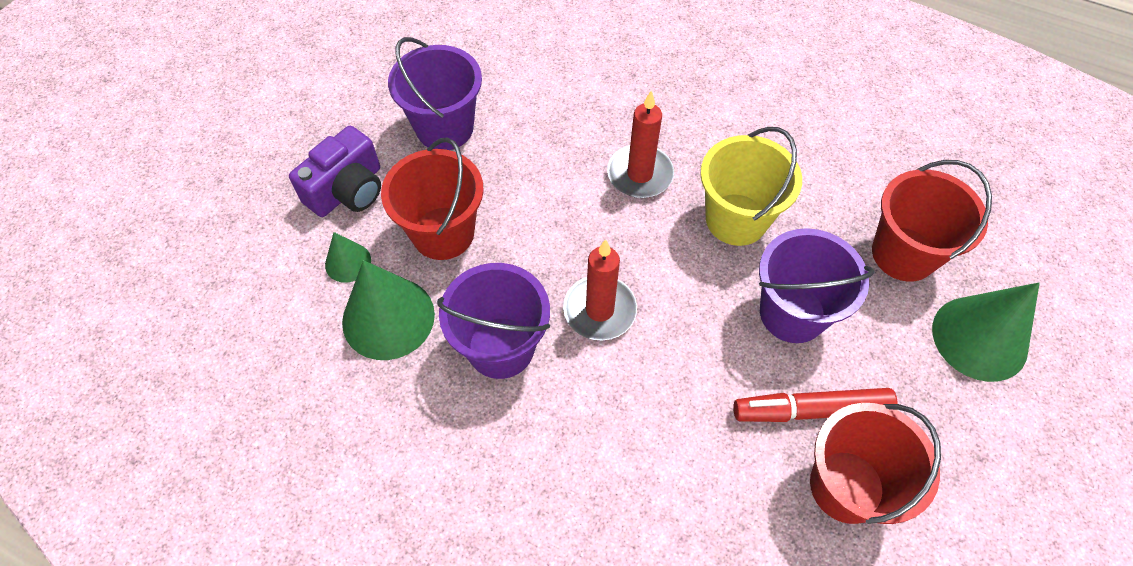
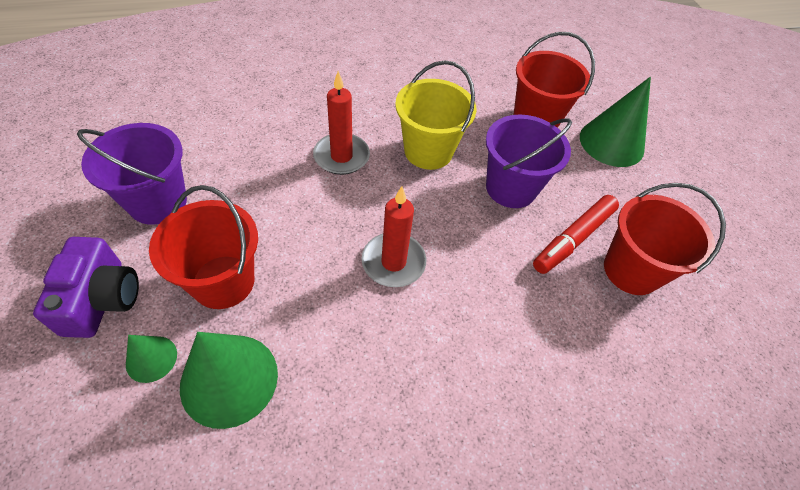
camera: 45 degrees left, 5 degrees down
(501, 347) = (345, 337): purple bucket -> none

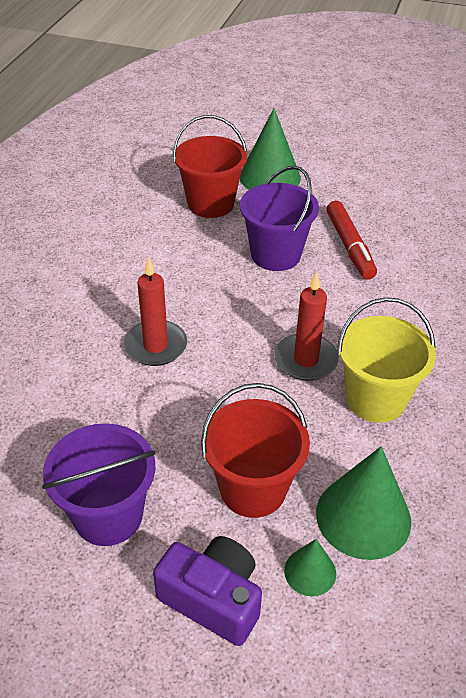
camera: 55 degrees left, 10 degrees down
(428, 151) = (195, 285): yellow bucket -> yellow bucket (375, 399)
(631, 270) = (396, 232): red bucket -> none

